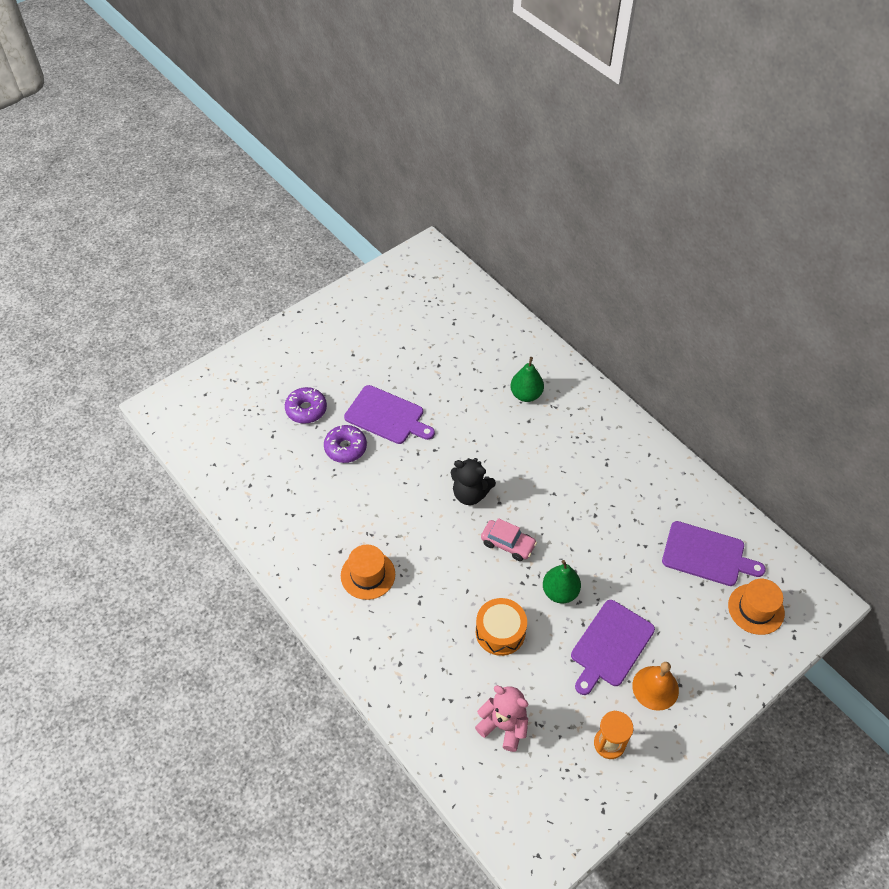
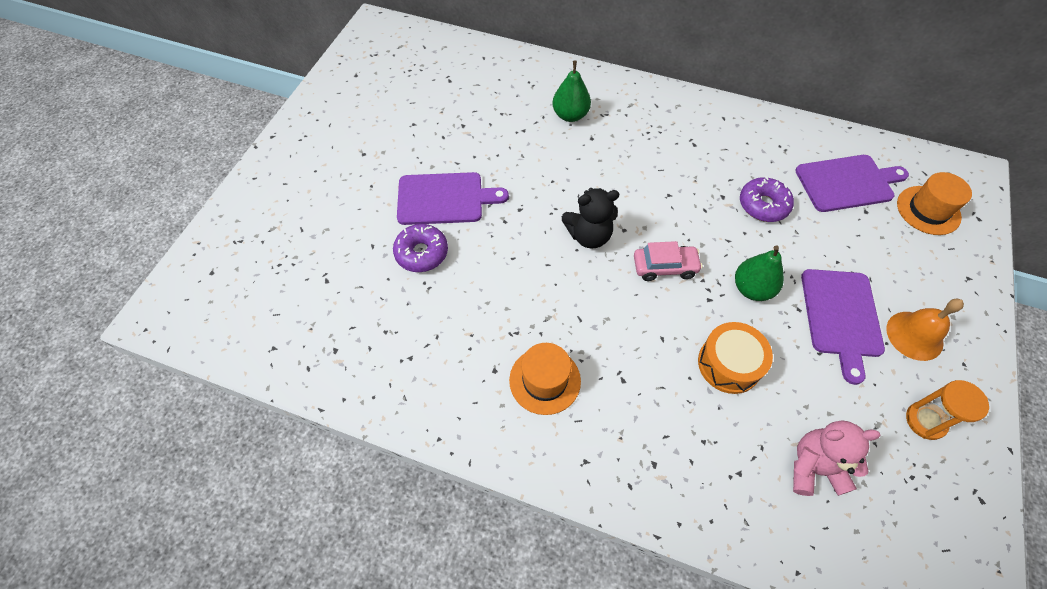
camera: 30 degrees left, 5 degrees up
(306, 409) = (348, 233): purple donut -> purple donut (763, 205)

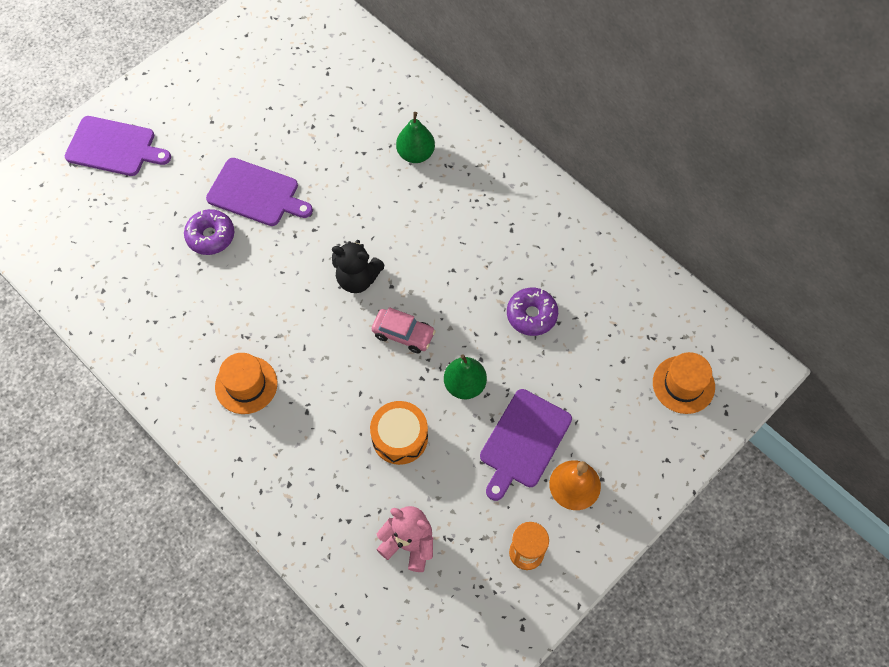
camera: 25 degrees right, 5 degrees up
(847, 183) = (627, 326): purple cutting board -> purple cutting board (114, 147)

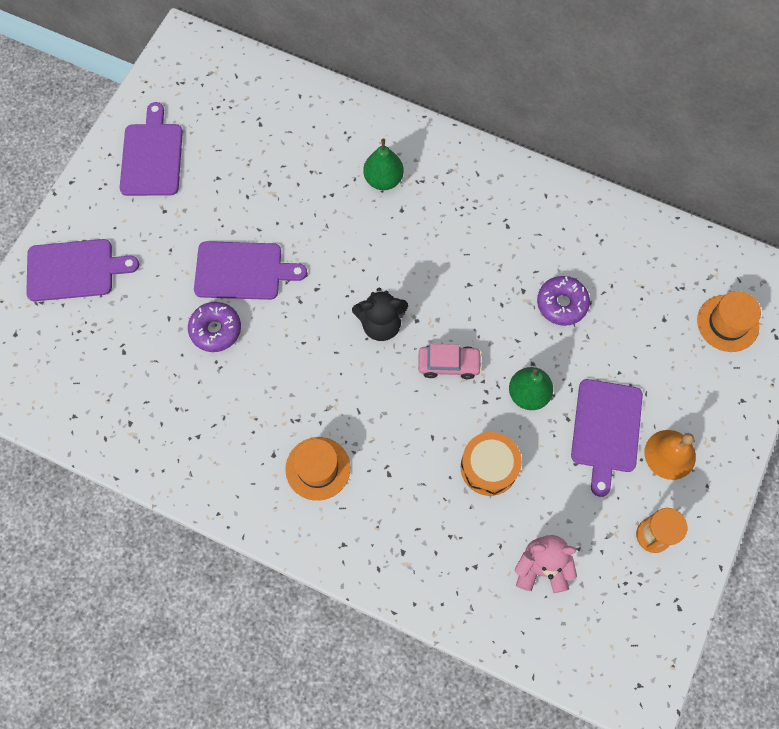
camera: 20 degrees left, 5 degrees up
(221, 72) = (152, 156): none -> purple cutting board

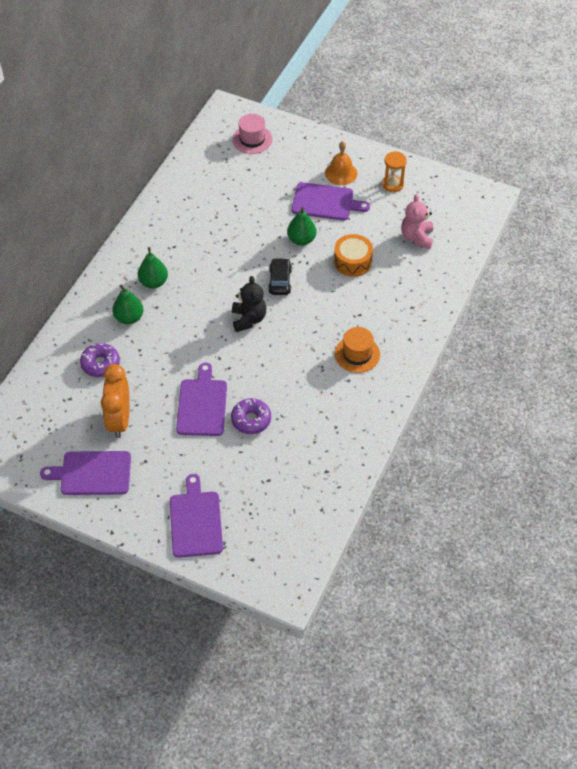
camera: 90 degrees left, 15 degrees down
(225, 179) = (119, 420): none -> orange clock
(443, 204) = (153, 282): none -> green pear
(449, 364) = (280, 281): pink car -> black car
(561, 304) = (236, 220): purple donut -> purple donut (100, 364)
(727, 323) = (252, 139): orange hat -> pink hat

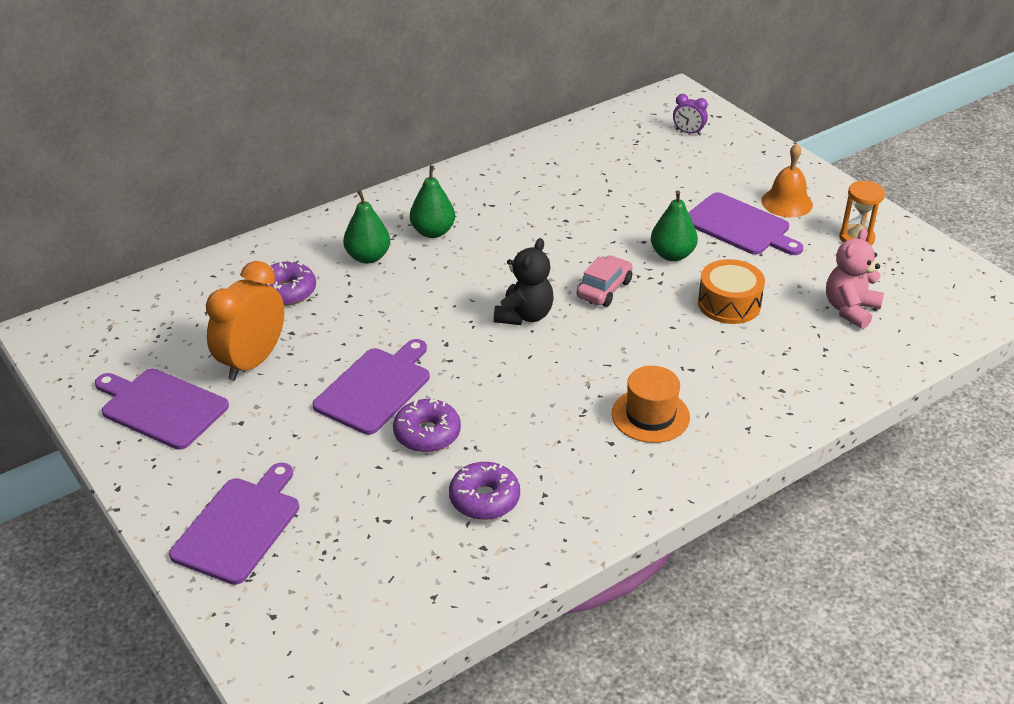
camera: 30 degrees right, 15 degrees down
(252, 139) = (688, 132): pink hat -> purple clock
(280, 281) = (604, 289): black car -> pink car
(308, 444) = (484, 499): none -> purple donut

